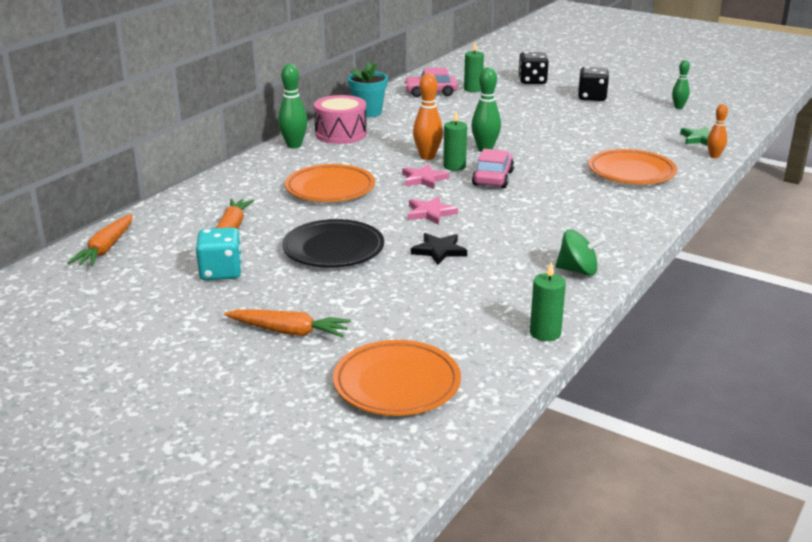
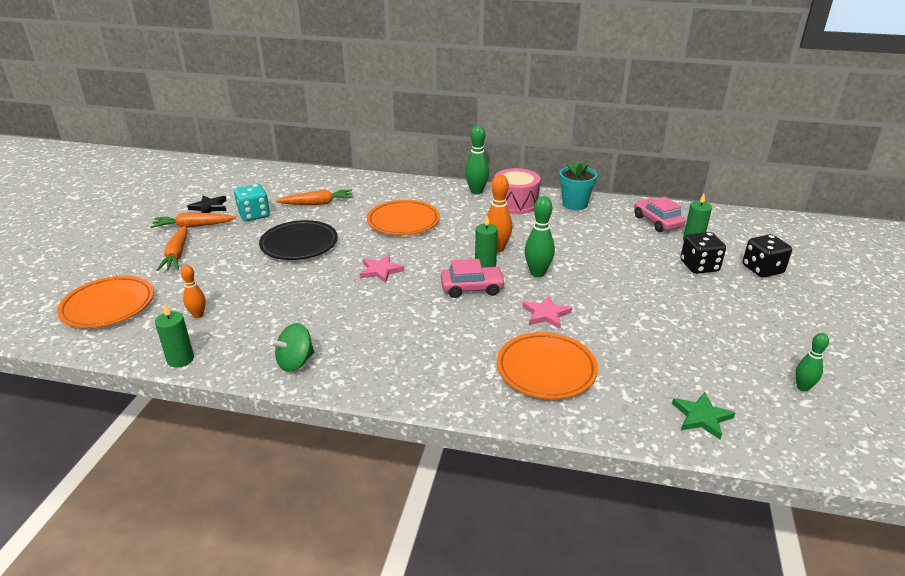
camera: 70 degrees right, 5 degrees up
(106, 249) = (276, 175): orange carrot -> orange carrot (193, 226)
(423, 179) = (447, 255): pink star -> pink star (546, 314)
(439, 251) = (311, 287): black star -> black star (209, 207)
(578, 271) = (295, 362): green spinning top -> green spinning top turned 60 degrees clockwise
(592, 97) = (757, 315): black dice -> black dice (699, 266)
(714, 156) = (650, 433): orange bowling pin -> orange bowling pin (198, 315)

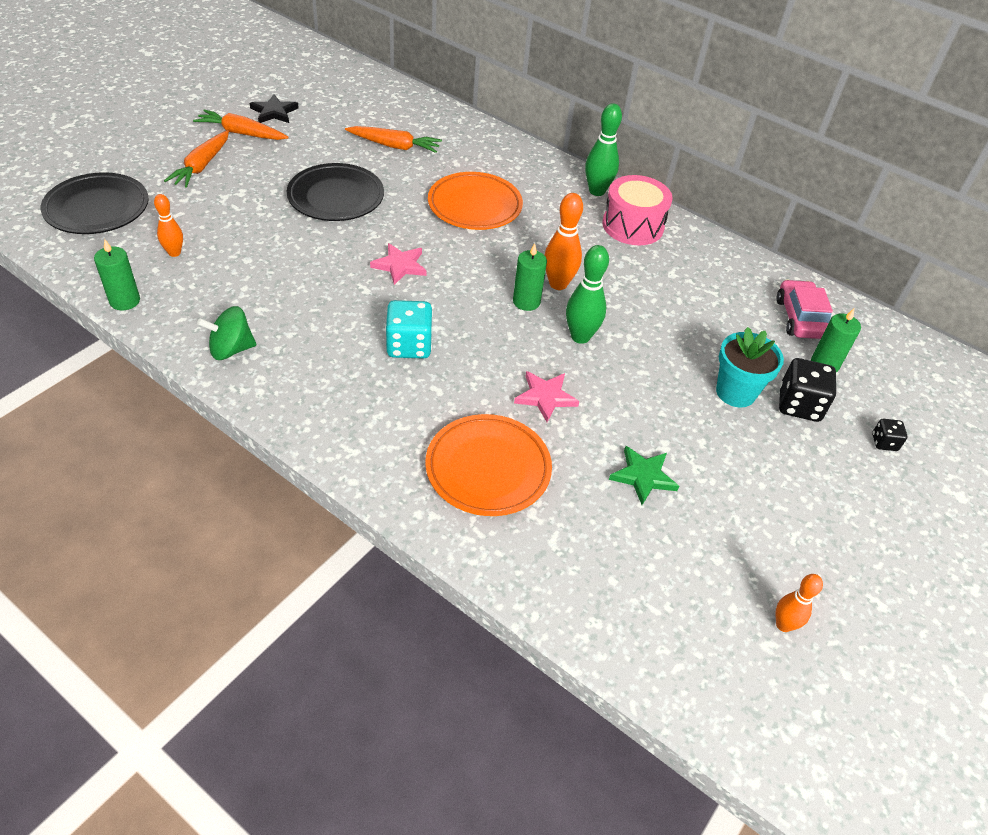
camera: 20 degrees right, 15 degrees up
(108, 306) = (97, 209): orange plate -> black plate
(254, 215) = (314, 139): turquoise dice -> turquoise dice (409, 346)
(472, 288) = (486, 328): pink car -> none
(574, 204) = (709, 253): turquoise flower pot -> turquoise flower pot (735, 392)
(701, 417) = (620, 606): green star -> green star (643, 476)
(762, 269) = (884, 442): black dice -> black dice, size x0.53
(802, 387) = (783, 625): green bowling pin -> orange bowling pin

